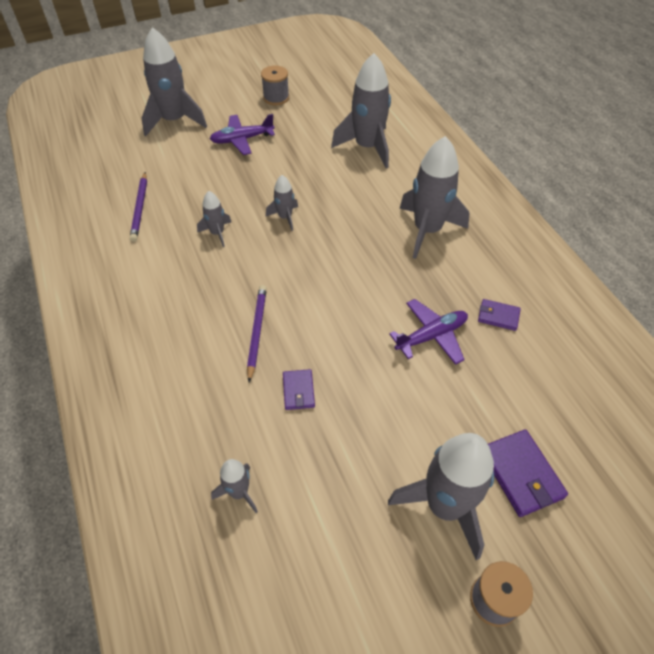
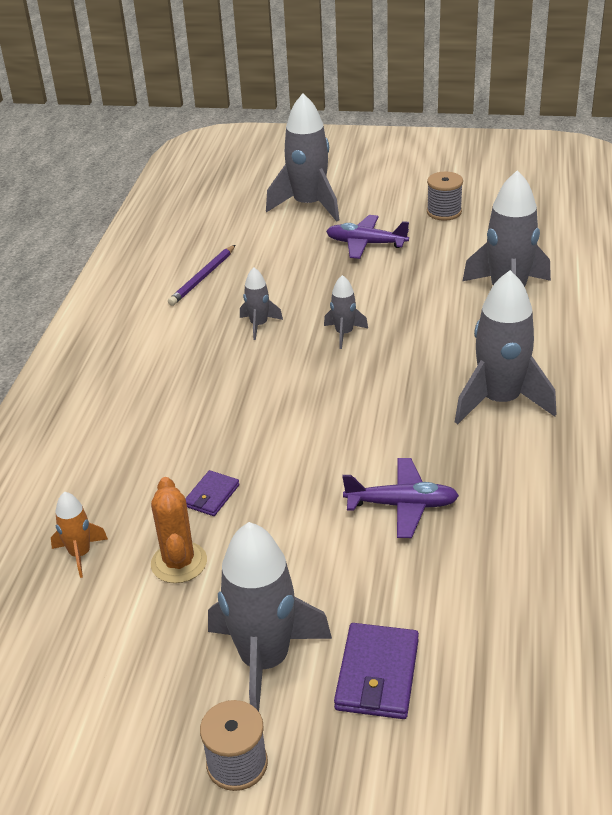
camera: 35 degrees right, 15 degrees down
(239, 492) = (80, 554): grey rocket -> orange rocket
(257, 332) = (218, 428): purple pencil -> none
(320, 459) = (179, 563): none -> orange cactus
(498, 316) = (503, 518): purple wallet -> none

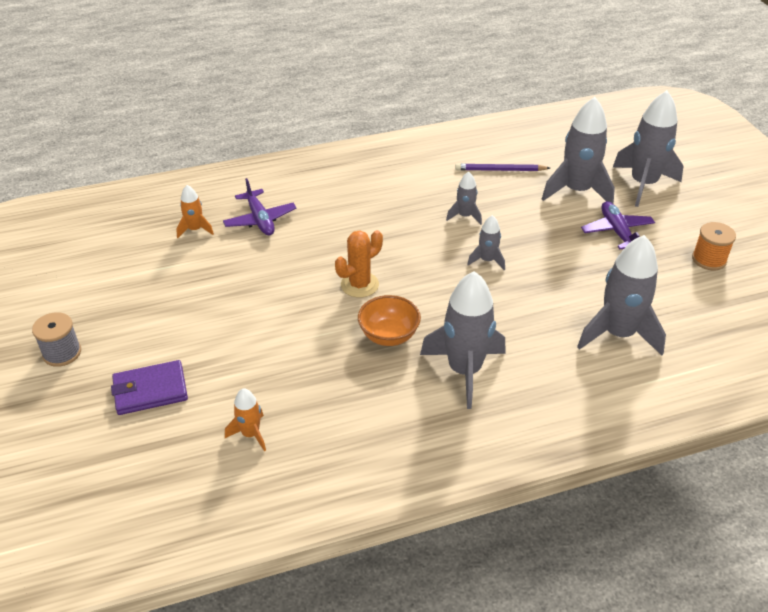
camera: 60 degrees right, 5 degrees up
(179, 563) = (207, 271): orange cactus -> orange cactus (359, 285)
(212, 496) = (273, 261): purple wallet -> none
(265, 661) = (142, 336): grey rocket -> grey rocket (577, 191)
(402, 505) = (312, 352): purple plane -> purple plane (260, 219)
(413, 438) = (389, 336): none -> orange bowl
(444, 212) = (709, 259): grey spool -> orange spool
(507, 593) = (250, 434): none -> orange rocket

